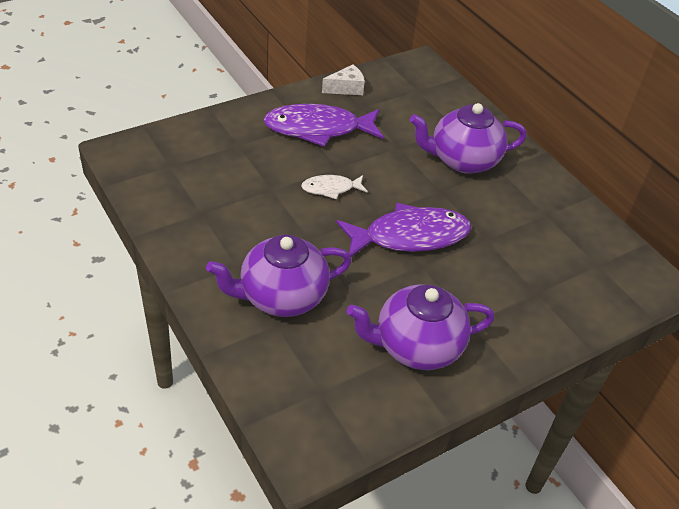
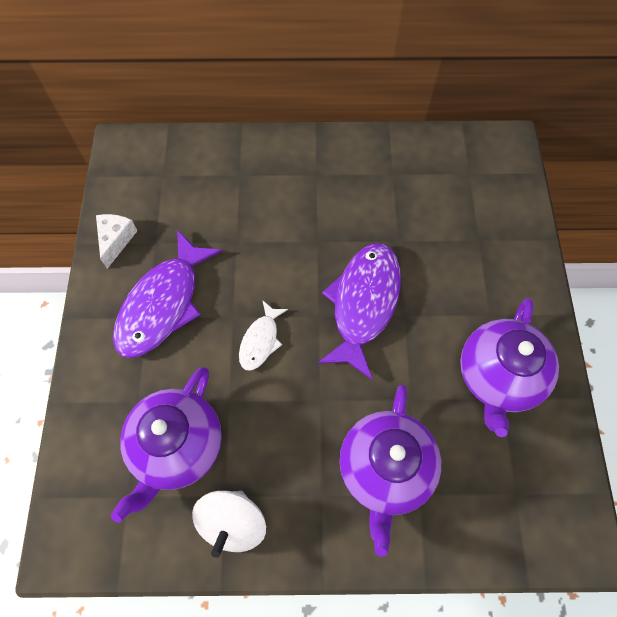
camera: 55 degrees left, 20 degrees up
(185, 224) = (232, 523): none -> white spinning top
(462, 160) = (287, 197): purple teapot -> purple teapot (177, 447)

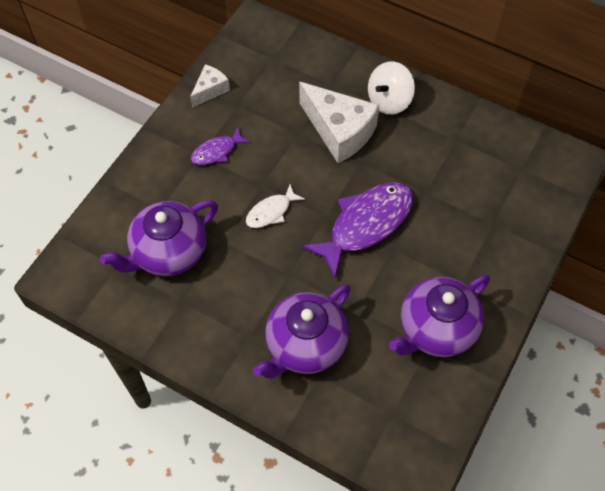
camera: 30 degrees right, 5 degrees down
(163, 304) = (217, 151): purple fish -> purple fish, size x0.51
(232, 523) = (176, 321): white spinning top -> white spinning top (389, 101)
(277, 219) = (339, 131): none -> white cheese

